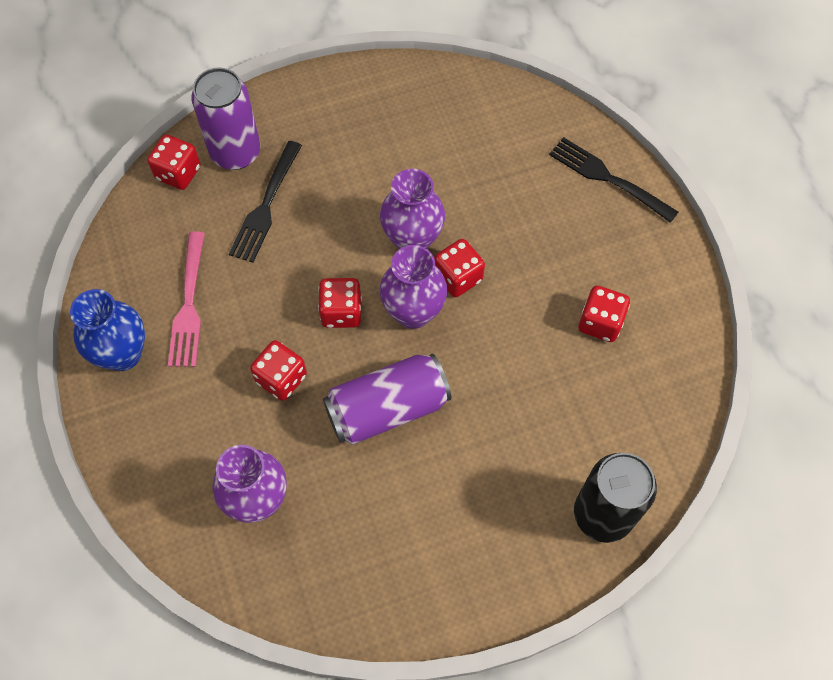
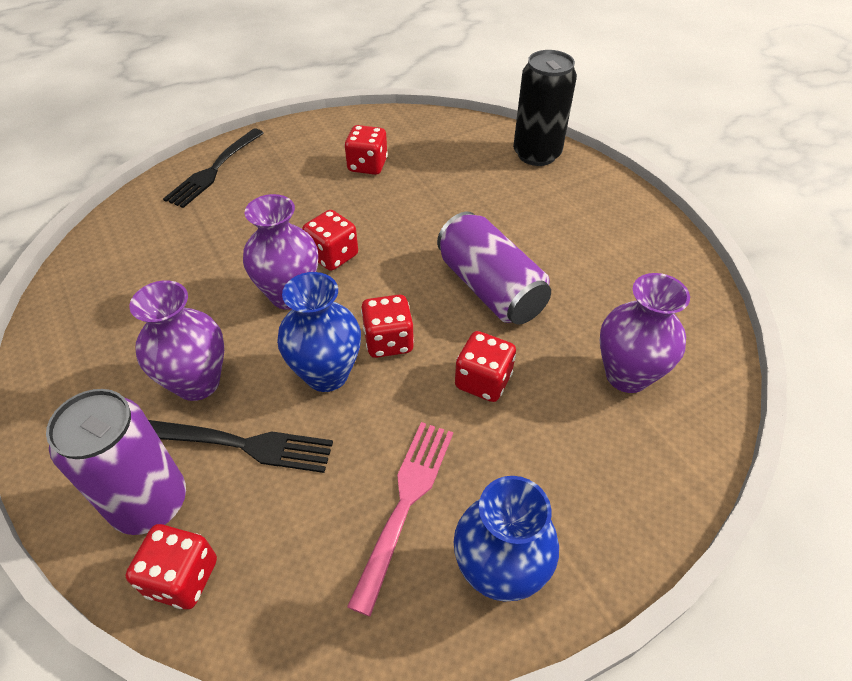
camera: 100 degrees left, 15 degrees down
(188, 304) = (405, 504): pink fork -> pink fork turned 60 degrees counterclockwise
(317, 263) = (327, 374): none -> blue vase
(413, 312) = (378, 283): purple vase -> purple vase (197, 383)

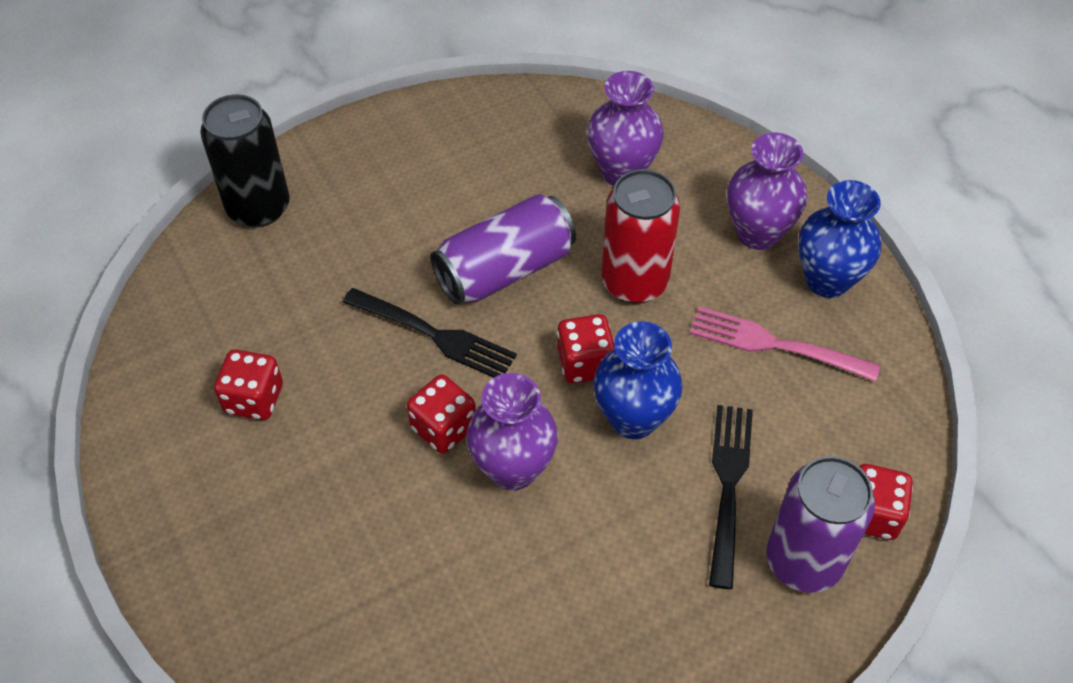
camera: 90 degrees left, 5 degrees up
(197, 383) = (652, 547): purple vase -> purple vase (757, 233)
(214, 169) = (232, 609): black fork -> black fork (433, 335)
(483, 381) = (634, 282): red dice -> red can

